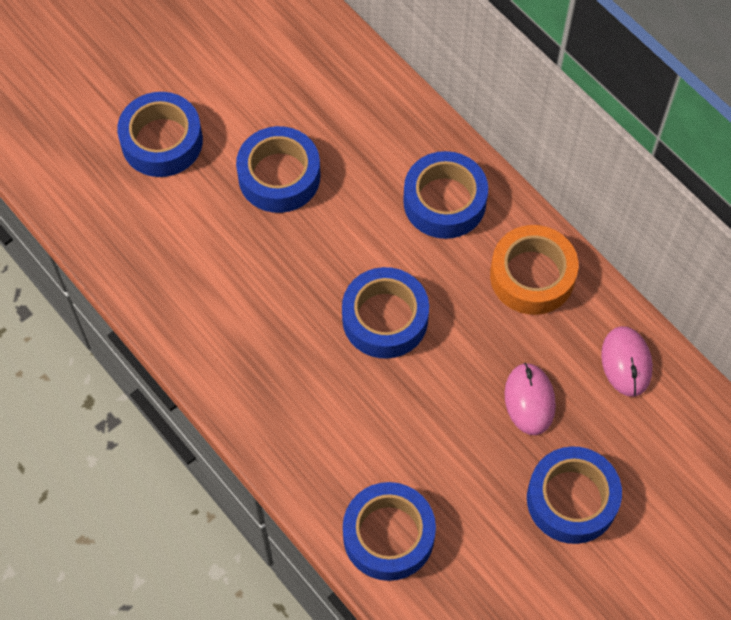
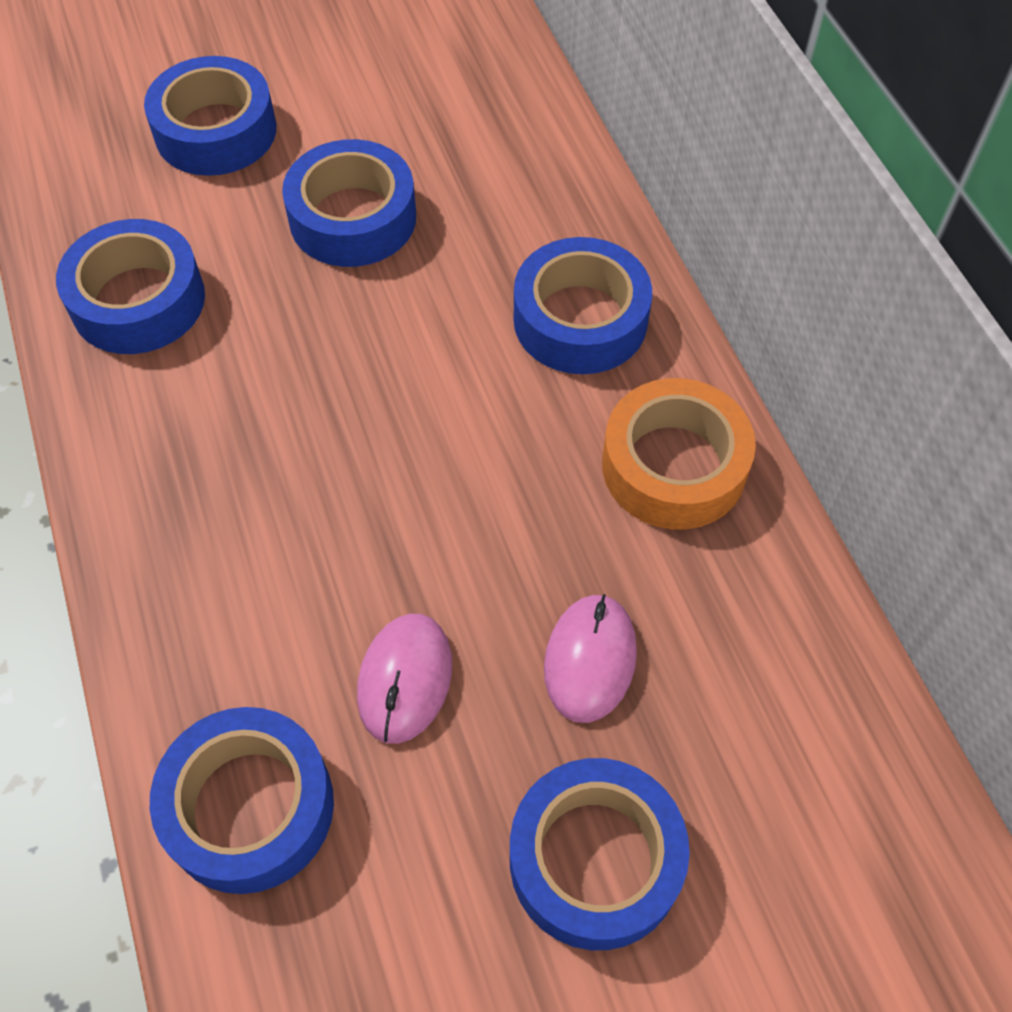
camera: 20 degrees right, 5 degrees down
(385, 318) = (411, 457): blue tape -> blue tape (138, 300)
(626, 362) = (782, 652): pink mouse -> pink mouse (405, 679)

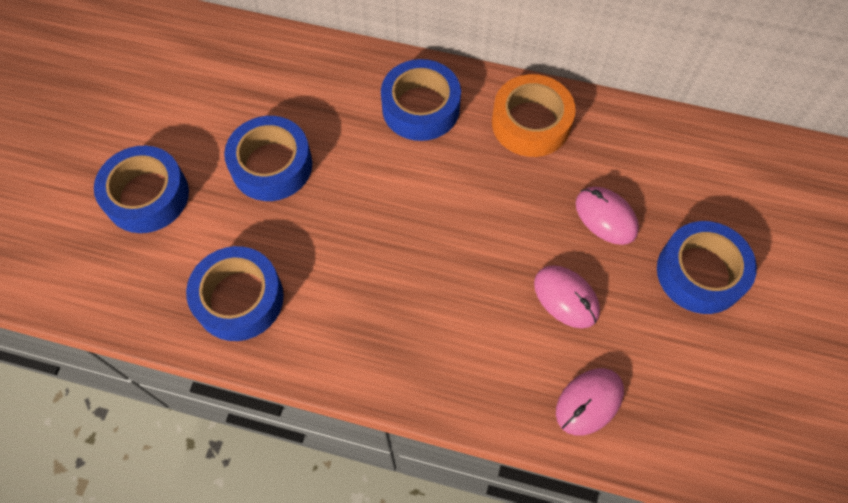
camera: 55 degrees left, 5 degrees up
(249, 807) = (589, 402): blue tape -> pink mouse

